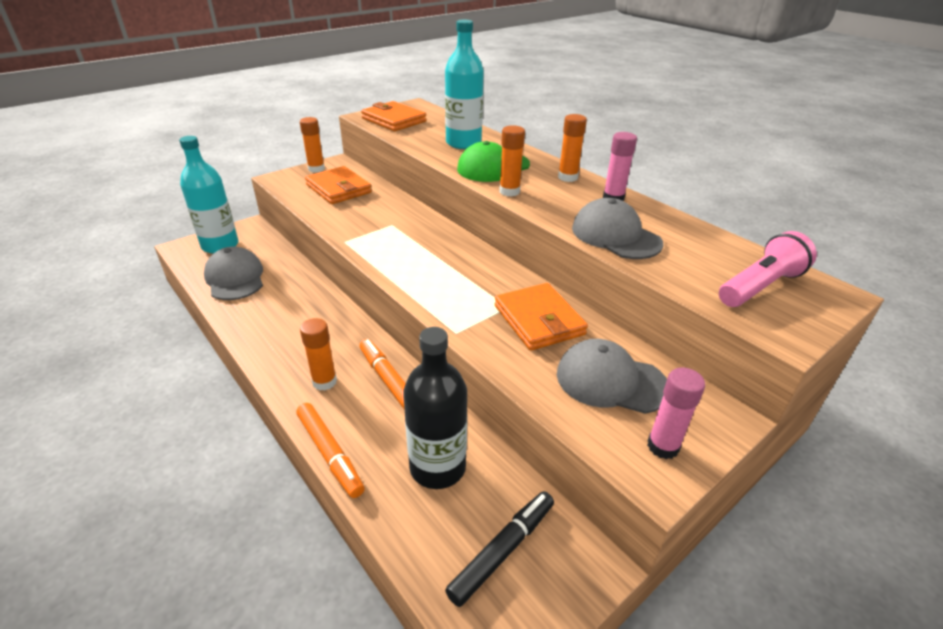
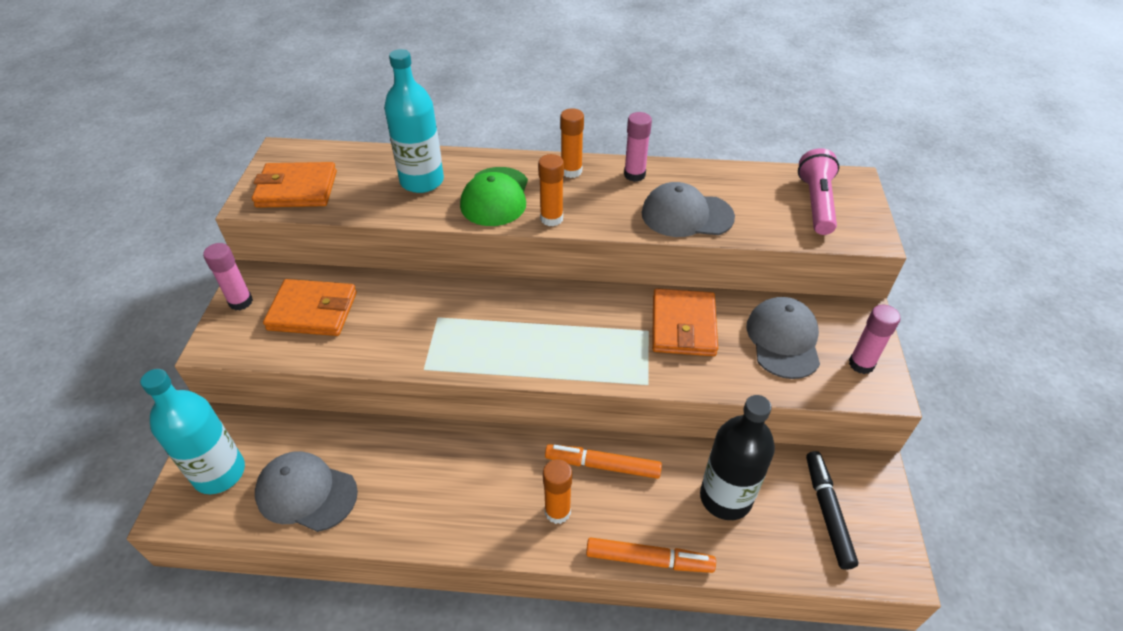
camera: 45 degrees left, 10 degrees up
(316, 169) = (241, 302): orange glue stick -> pink glue stick
(538, 320) = (683, 326): orange wallet -> orange wallet turned 75 degrees clockwise
(611, 380) = (783, 340): grey cap -> grey cap turned 120 degrees clockwise

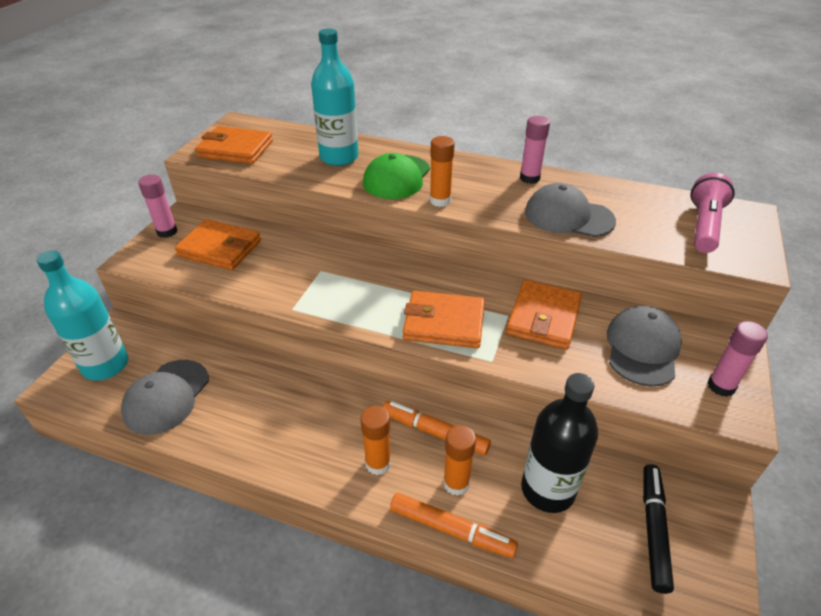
camera: 15 degrees right, 5 degrees down
(306, 493) = (166, 396): grey cap -> grey cap turned 105 degrees counterclockwise
(571, 171) = (472, 168): orange glue stick -> orange glue stick (456, 483)
(588, 352) = (444, 323): none -> orange wallet

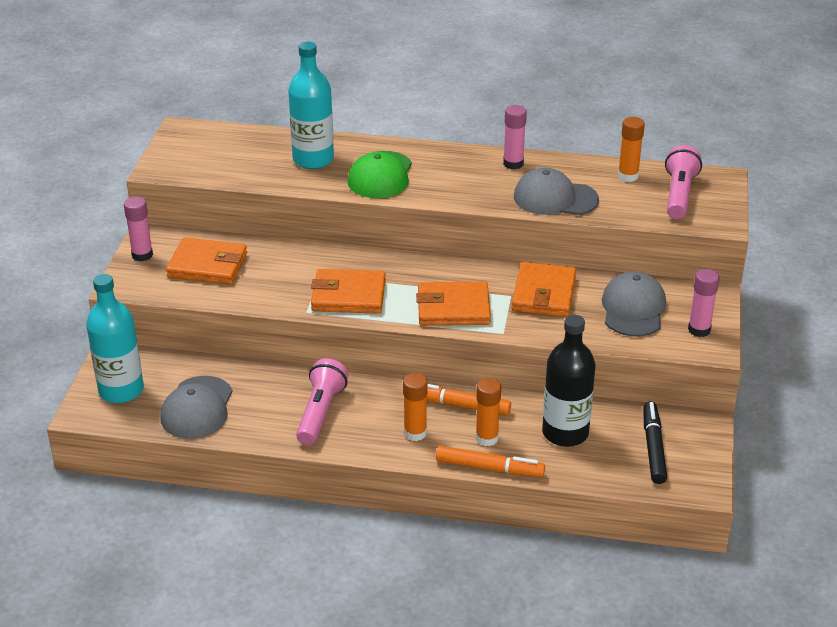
camera: 10 degrees left, 5 degrees down
(235, 149) = (198, 160): orange wallet -> orange wallet (348, 295)
(286, 420) = (320, 412): none -> pink flashlight
(440, 201) = (430, 195): orange glue stick -> orange glue stick (628, 176)

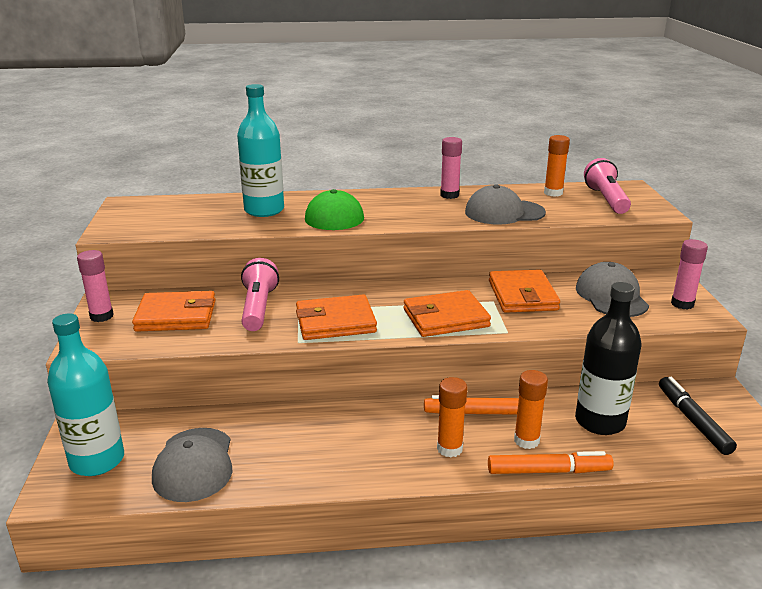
camera: 15 degrees left, 10 degrees down
(320, 412) = (337, 445): pink flashlight -> pink flashlight (258, 308)

